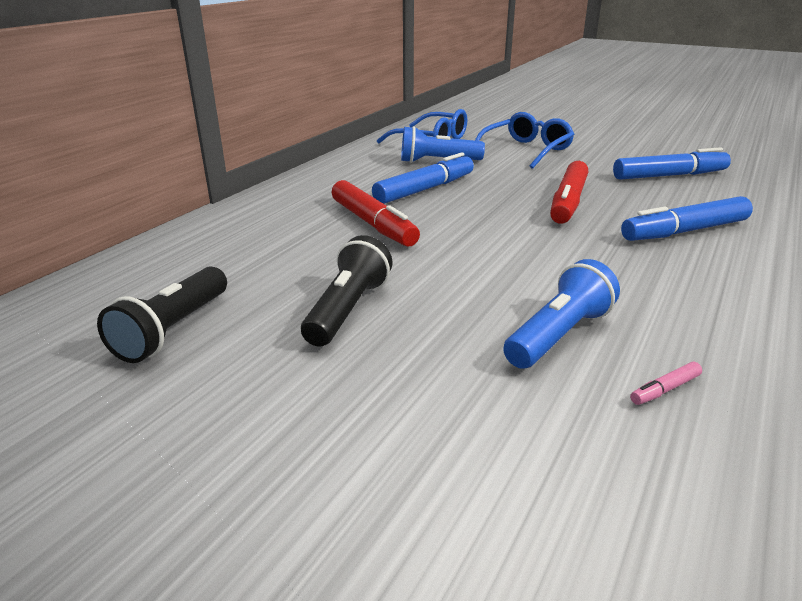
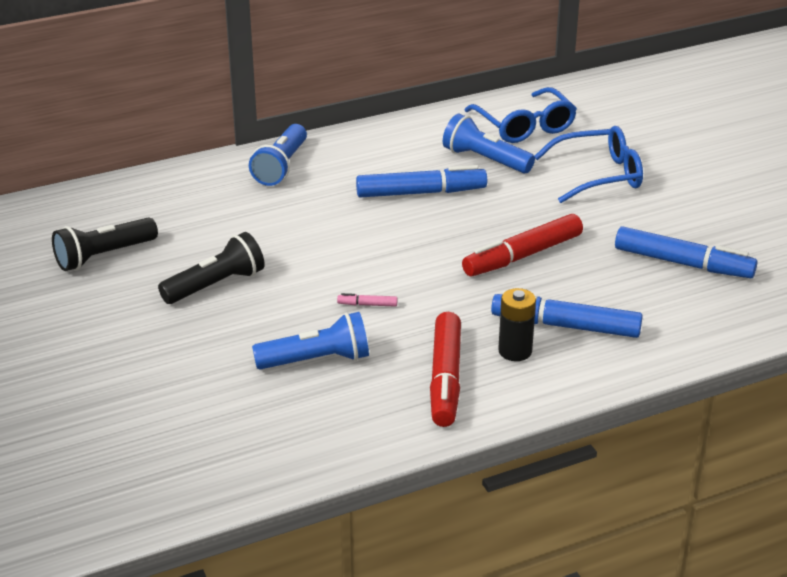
camera: 35 degrees right, 5 degrees up
(278, 205) = (281, 167): none -> blue flashlight
(373, 224) = (327, 216): red marker -> red marker (445, 378)
(665, 389) = (321, 418): pink marker -> pink marker (367, 304)
(690, 260) = (515, 351): none -> black battery

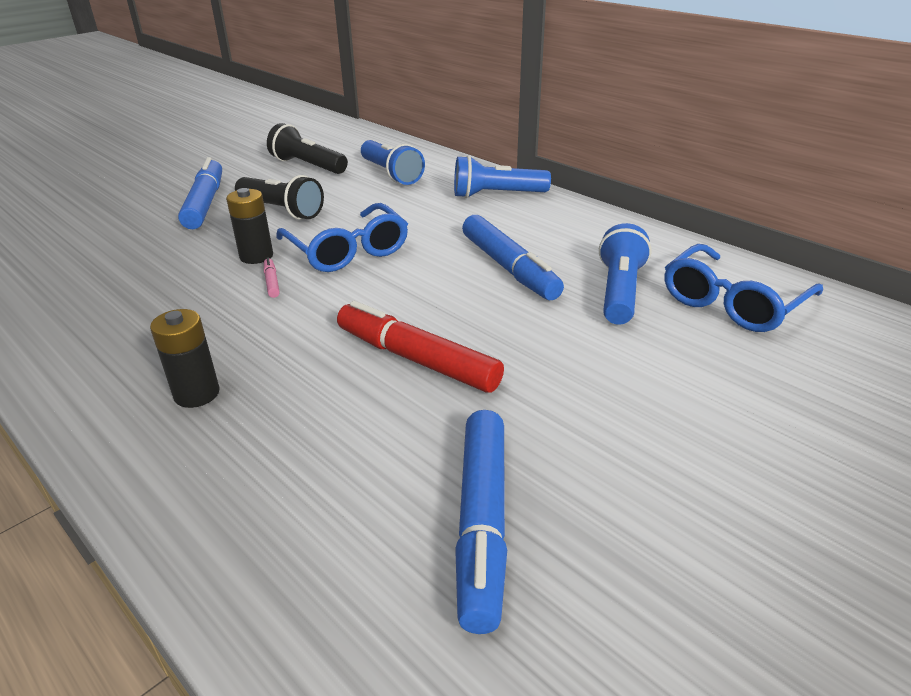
camera: 70 degrees right, 0 degrees up
(310, 308) = (256, 256): none -> black battery
(317, 360) = (167, 277): blue flashlight -> blue flashlight (391, 174)
(445, 378) = (136, 355): red marker -> none
(565, 326) = (263, 425): blue marker -> blue marker (205, 203)
(598, 175) = (672, 385): blue glasses -> blue glasses (347, 250)

